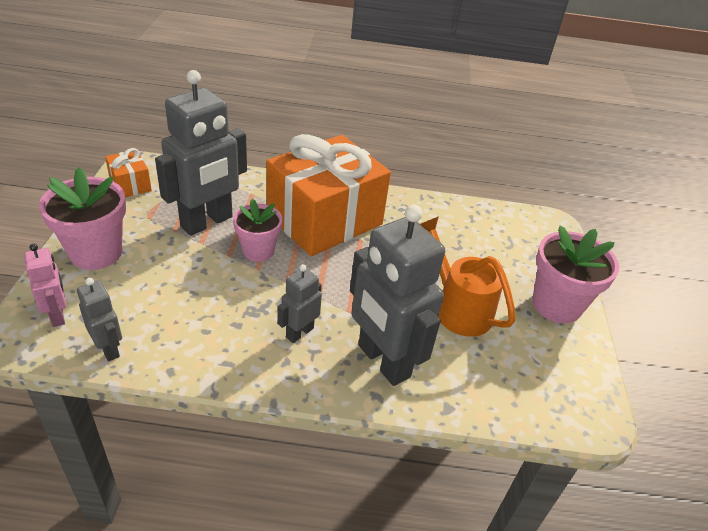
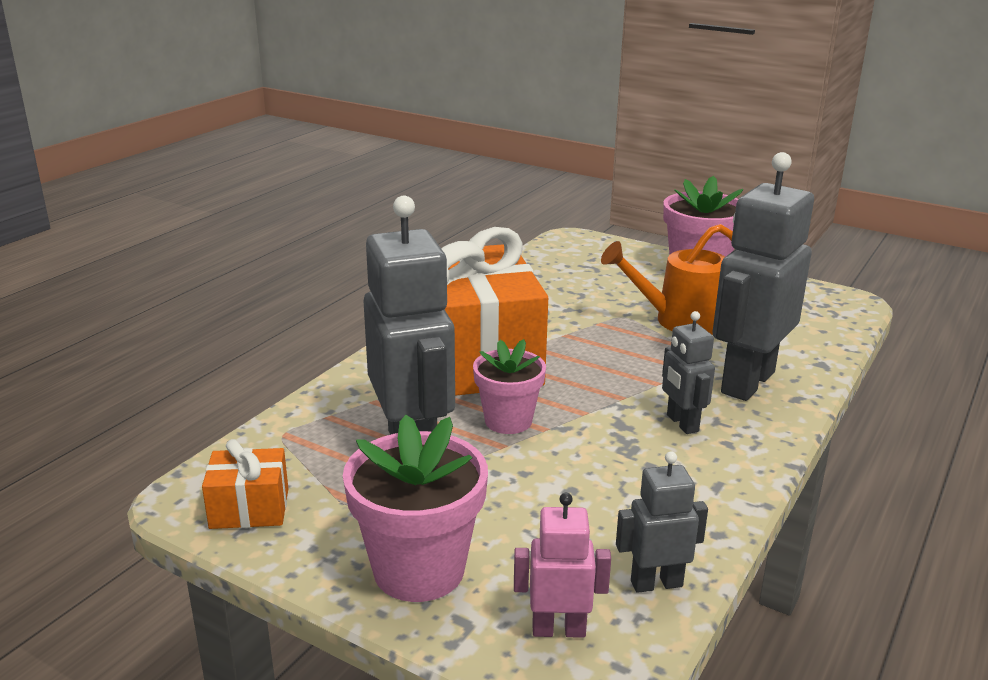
camera: 60 degrees left, 15 degrees down
(383, 361) = (747, 382): grey robot -> grey robot turned 135 degrees clockwise

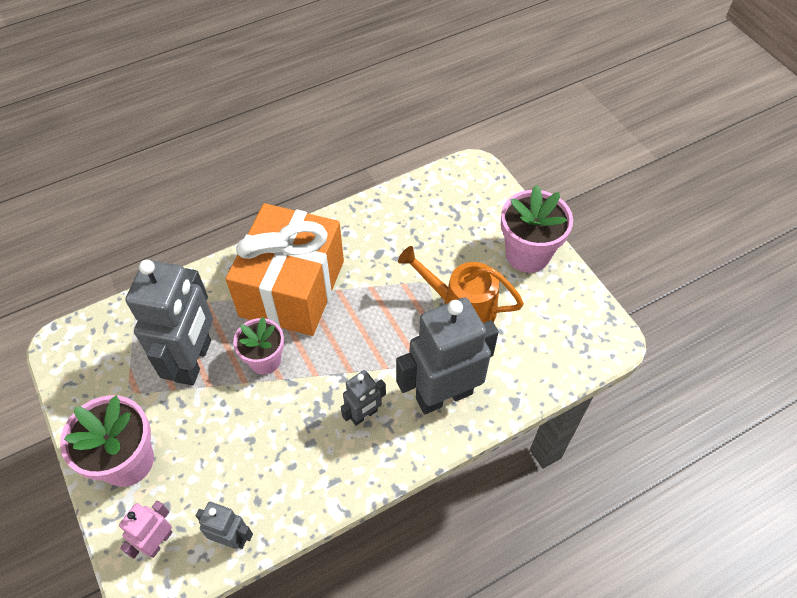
camera: 30 degrees right, 30 degrees up
(249, 508) = (82, 368): orange gift -> none
(558, 629) = (158, 541): pink robot -> pink robot turned 90 degrees counterclockwise
(682, 423) = (364, 415): grey robot -> grey robot turned 135 degrees counterclockwise

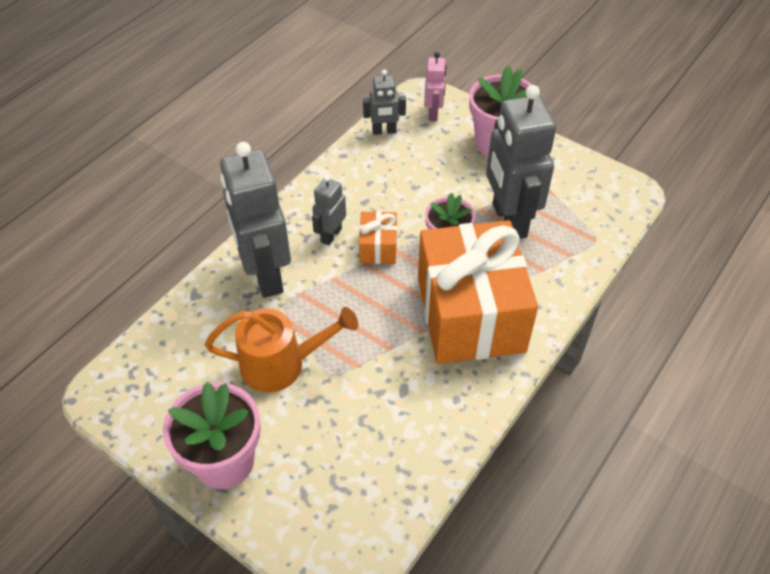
camera: 155 degrees right, 5 degrees down
(328, 382) = (378, 247): none -> orange gift
(443, 395) = (265, 275): grey robot -> grey robot turned 120 degrees clockwise

